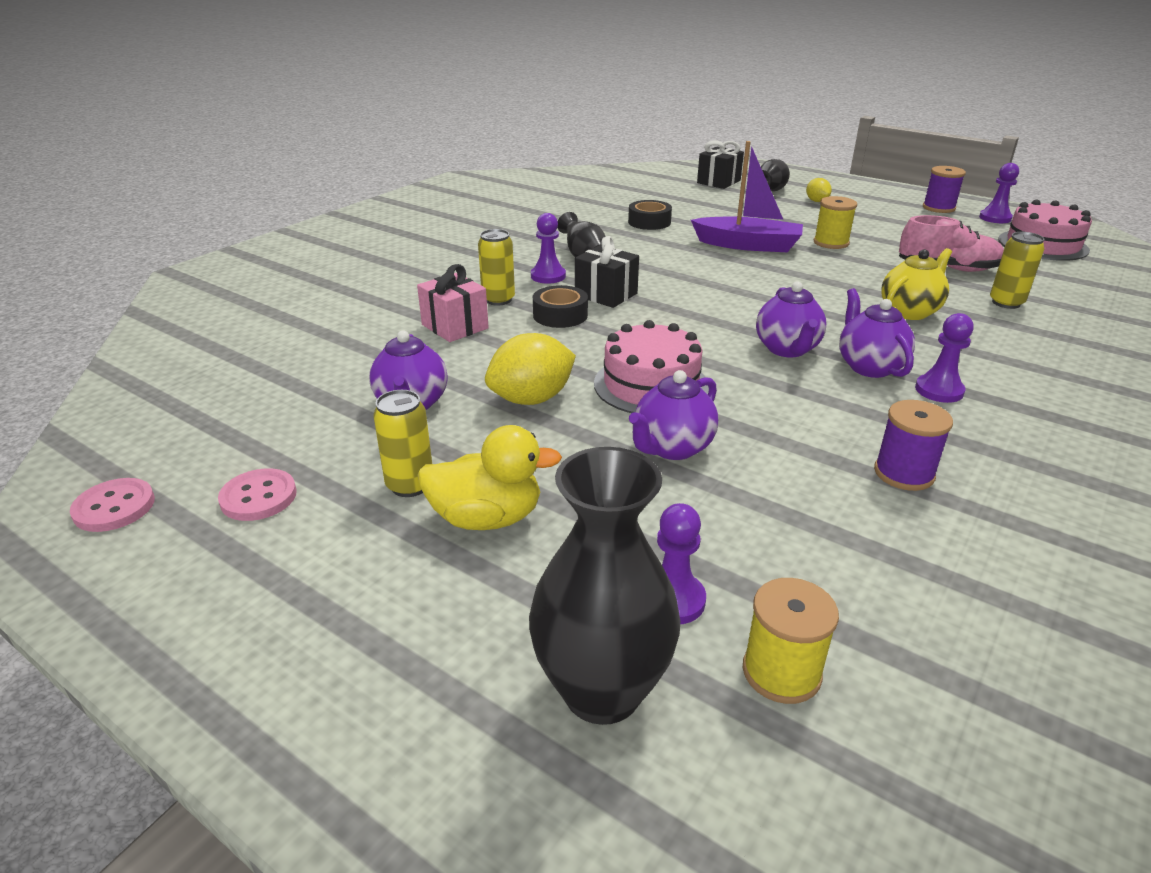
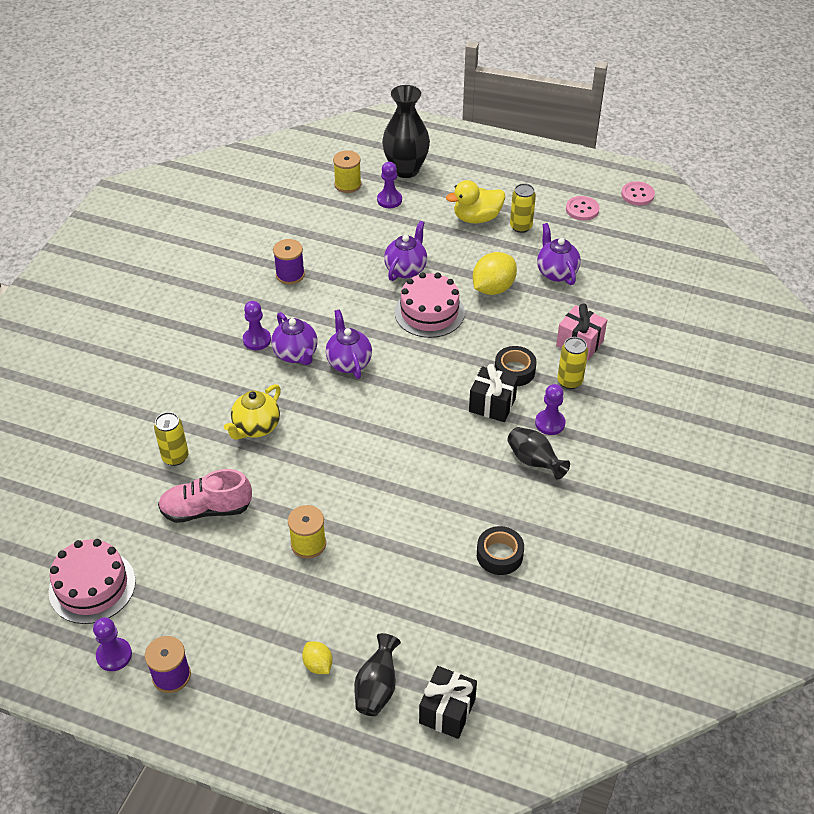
camera: 165 degrees right, 15 degrees up
(748, 245) = (390, 520): purple boat -> none

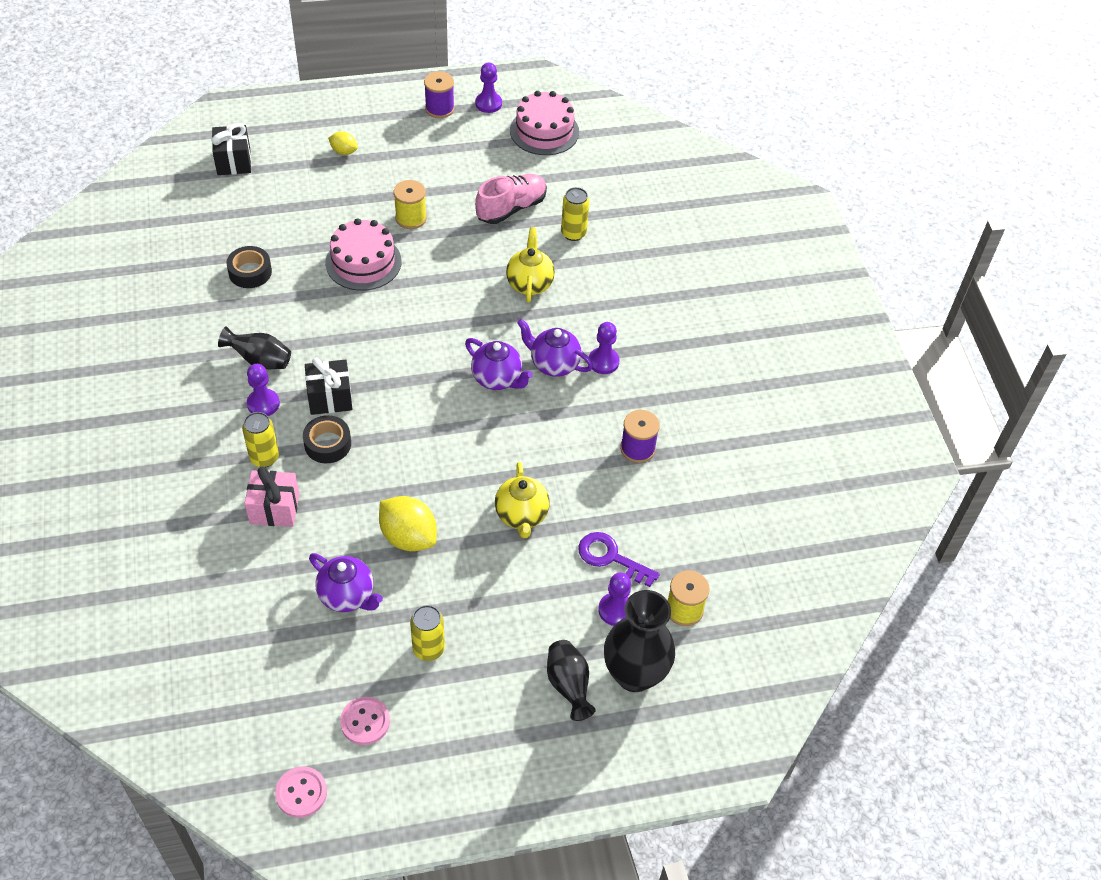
camera: 145 degrees right, 5 degrees up
(368, 225) = (611, 557): none -> purple key
(377, 687) = (292, 155): black vase -> black vase (568, 685)
(406, 269) = (521, 515): purple teapot -> yellow teapot
(429, 312) = (458, 472): pink cake -> pink cake (363, 262)
(477, 218) = (491, 635): yellow duck -> none
(493, 288) = (408, 537): yellow lemon -> yellow lemon turned 60 degrees counterclockwise

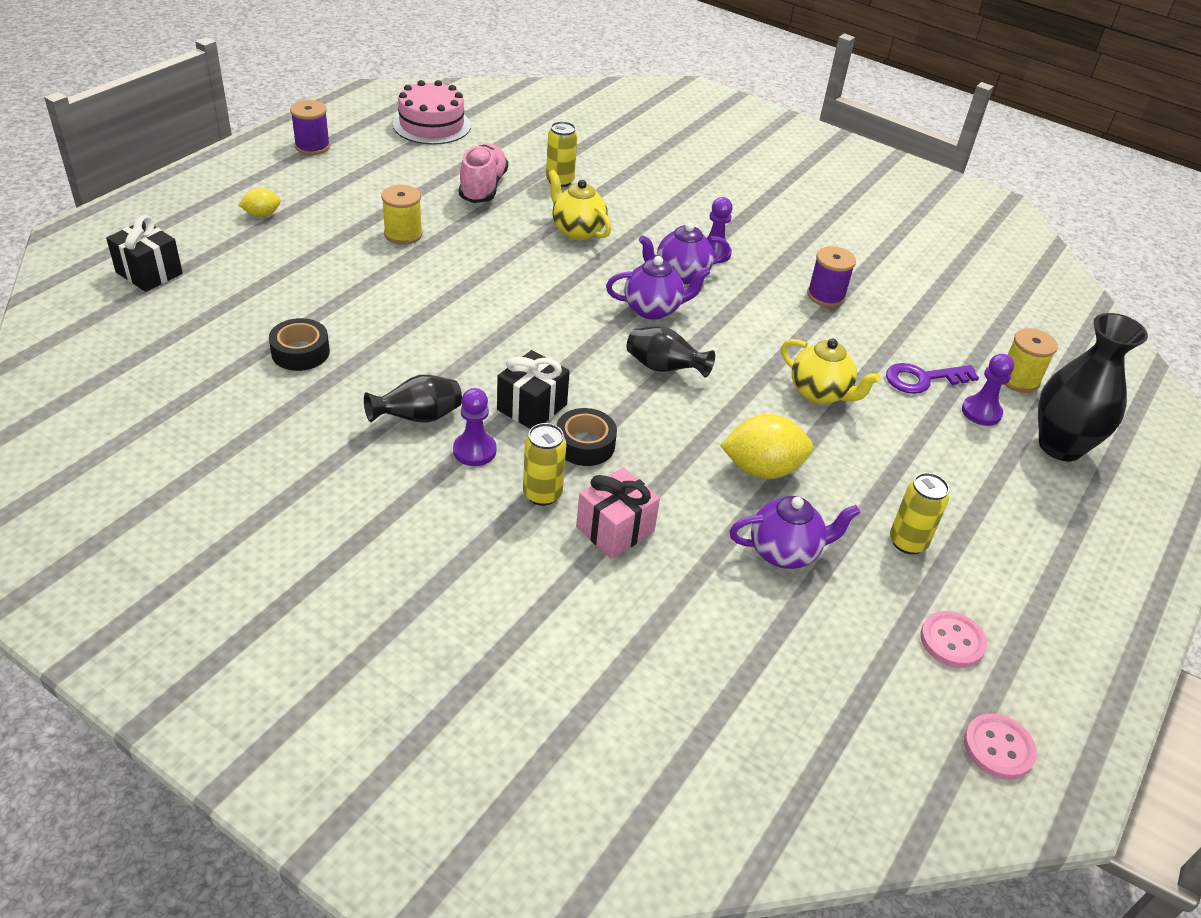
camera: 45 degrees left, 10 degrees down
(363, 262) = (406, 287): pink cake -> none
(488, 103) = (353, 126): purple pawn -> none
(568, 685) = (1036, 488): black vase -> black vase (664, 368)

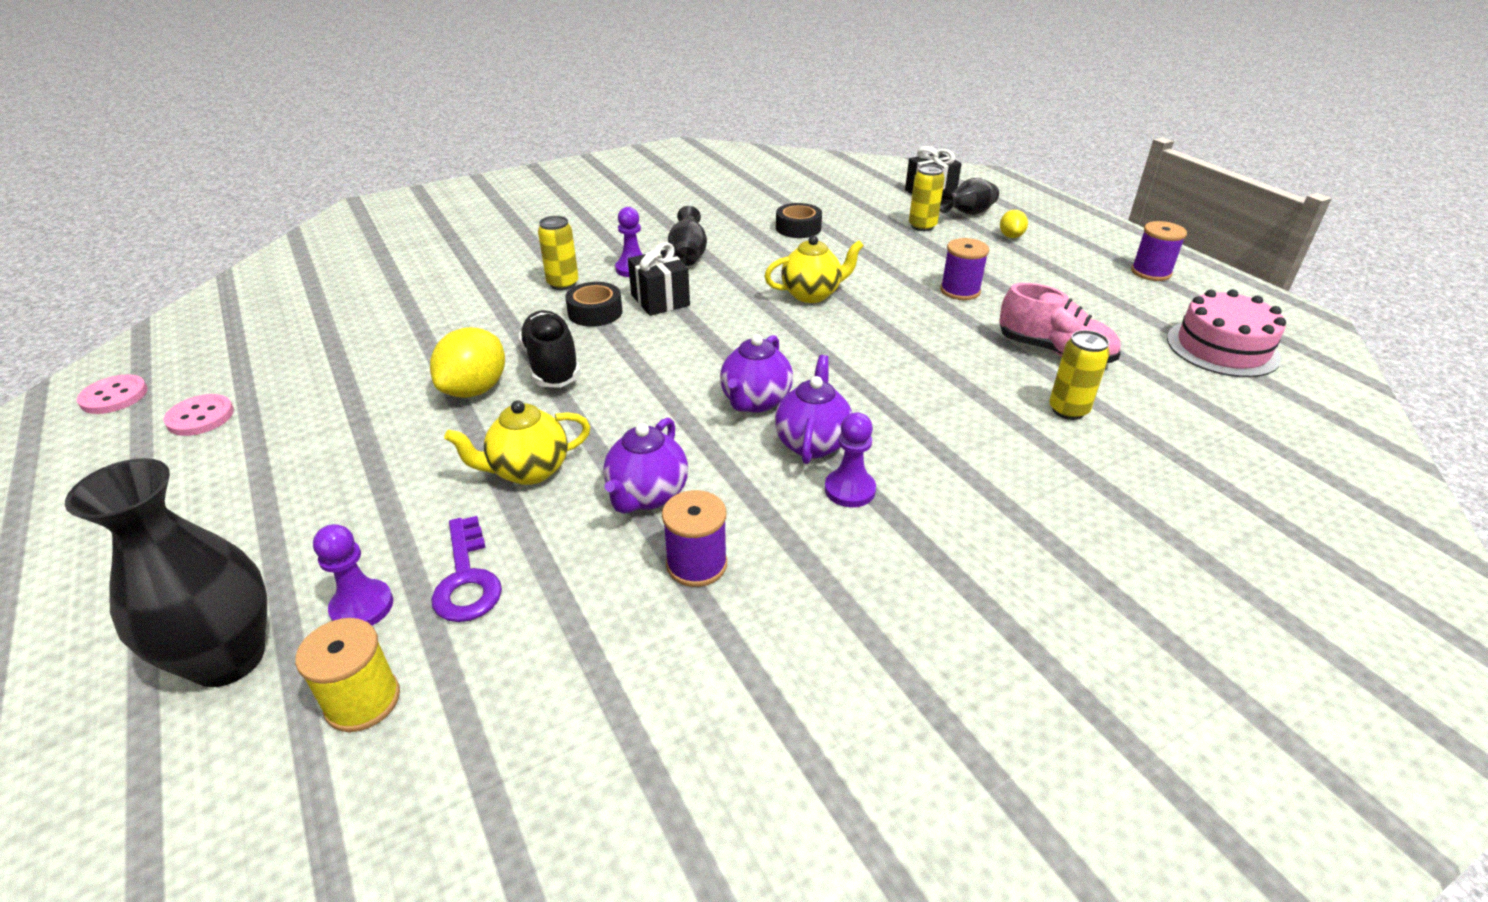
camera: 120 degrees right, 5 degrees down
(403, 234) = (960, 291): yellow spool -> purple spool
(577, 231) = (939, 393): yellow teapot -> yellow teapot (812, 294)
(615, 529) = (498, 302): pink gift -> none
(664, 368) = (655, 379): black vase -> black vase (967, 214)
(692, 436) = (552, 366): none -> black shoe
(785, 552) = (384, 368): purple teapot -> purple teapot (647, 495)
(907, 542) = (302, 440): yellow can -> yellow can (922, 226)
(922, 379) = (467, 579): purple key -> purple key turned 150 degrees clockwise

